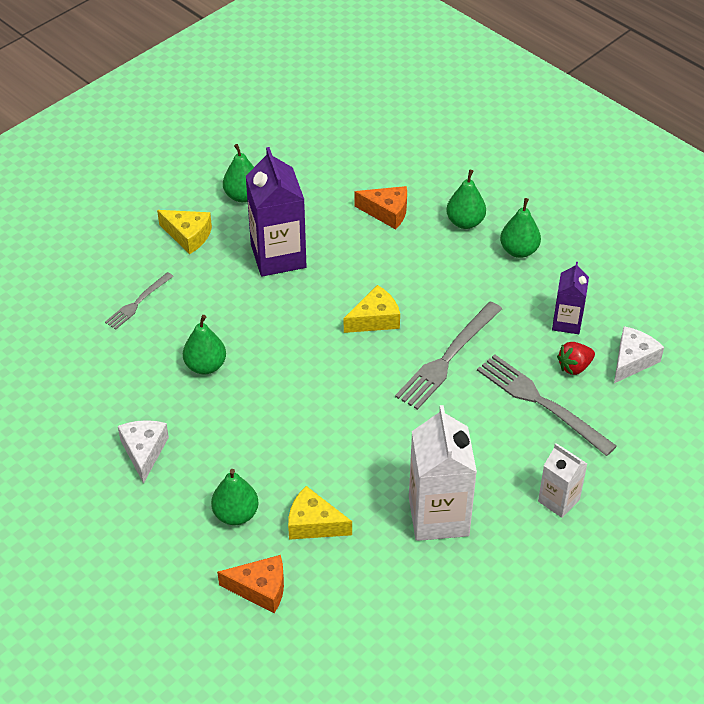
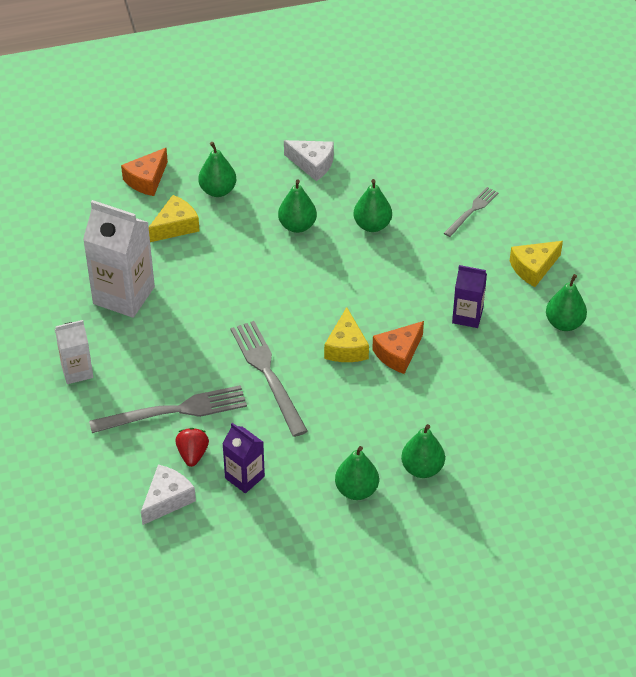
camera: 120 degrees right, 0 degrees up
(138, 302) = (472, 211): grey fork -> grey fork turned 60 degrees clockwise
(244, 423) = (297, 226): none -> green pear
(278, 256) = (467, 316): purple carton -> purple carton, size x0.57
(387, 212) = (474, 416): orange cheese -> orange cheese (398, 353)
(632, 360) = (167, 500): white cheese -> white cheese turned 120 degrees counterclockwise

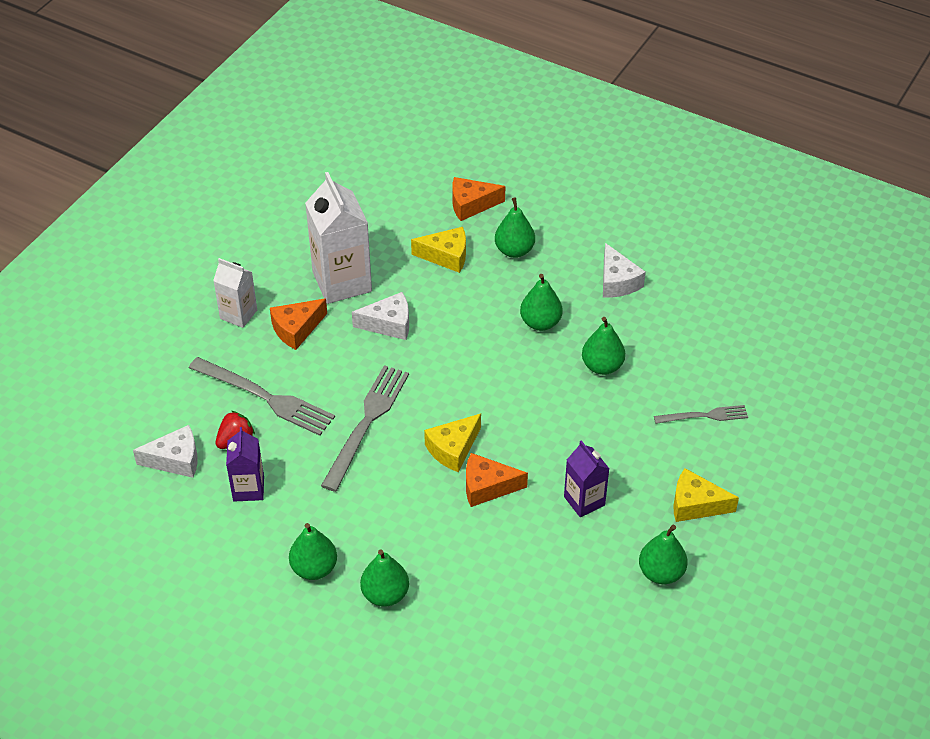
camera: 45 degrees right, 0 degrees up
(134, 350) = (296, 329): none -> orange cheese
(196, 299) = (389, 324): none -> white cheese

